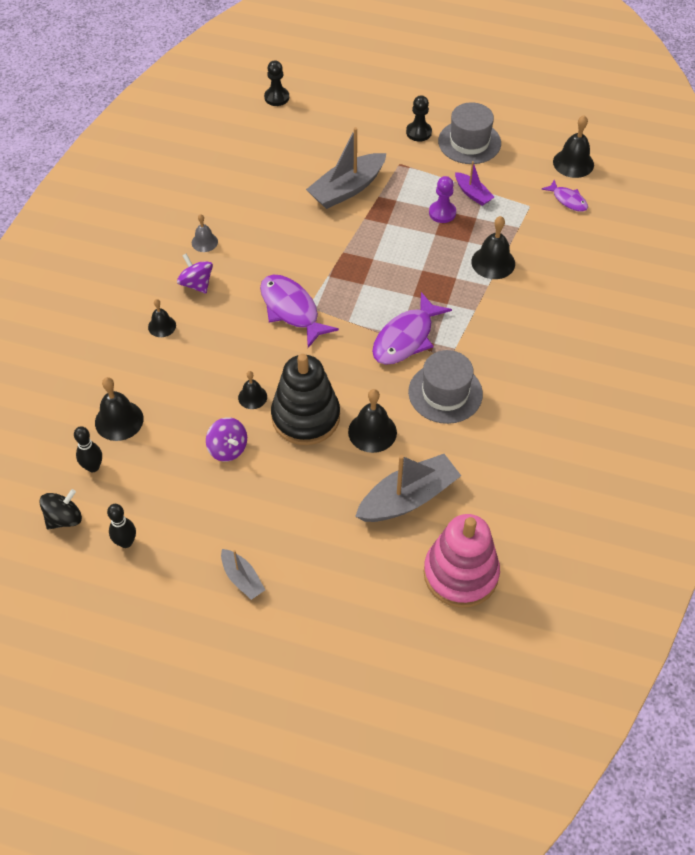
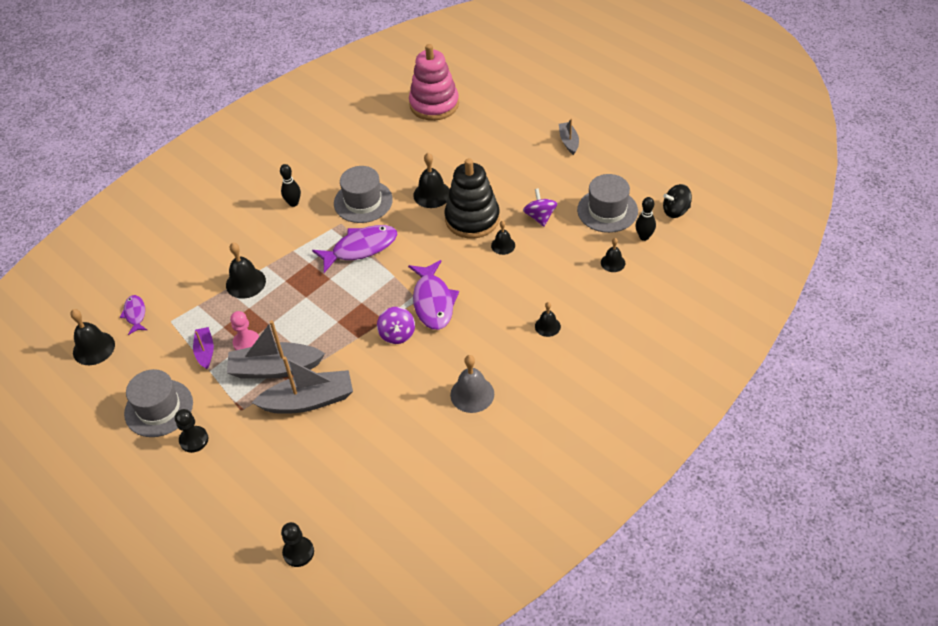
camera: 150 degrees left, 5 degrees down
(119, 420) = (613, 262): black bell -> black bell, size x0.61
(126, 542) = (637, 183): black bowling pin -> black bowling pin (293, 203)
(150, 487) = (607, 210): none -> grey hat
(196, 284) = (500, 354): purple spinning top -> purple spinning top (397, 334)
(204, 242) = (472, 394): grey bell -> grey bell, size x1.64
(408, 498) = (436, 150): grey boat -> grey boat (275, 368)
(442, 213) = (246, 343): purple pawn -> pink pawn

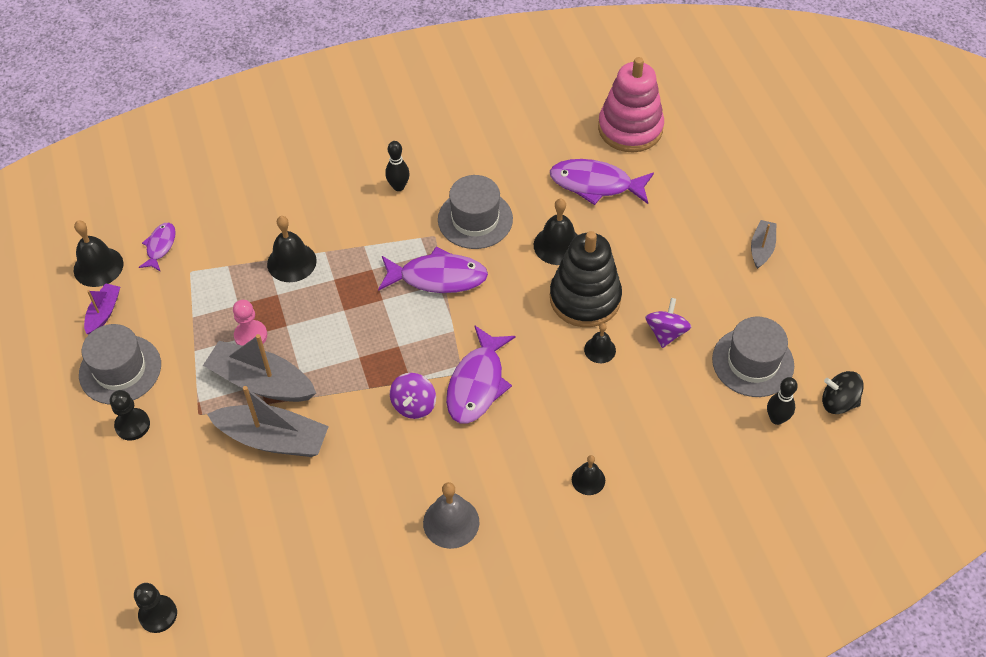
camera: 25 degrees right, 5 degrees up
(205, 351) = (203, 325): purple boat -> purple boat (104, 313)
(433, 147) = (595, 184): none -> purple fish
(613, 262) = (716, 435): black bell -> none

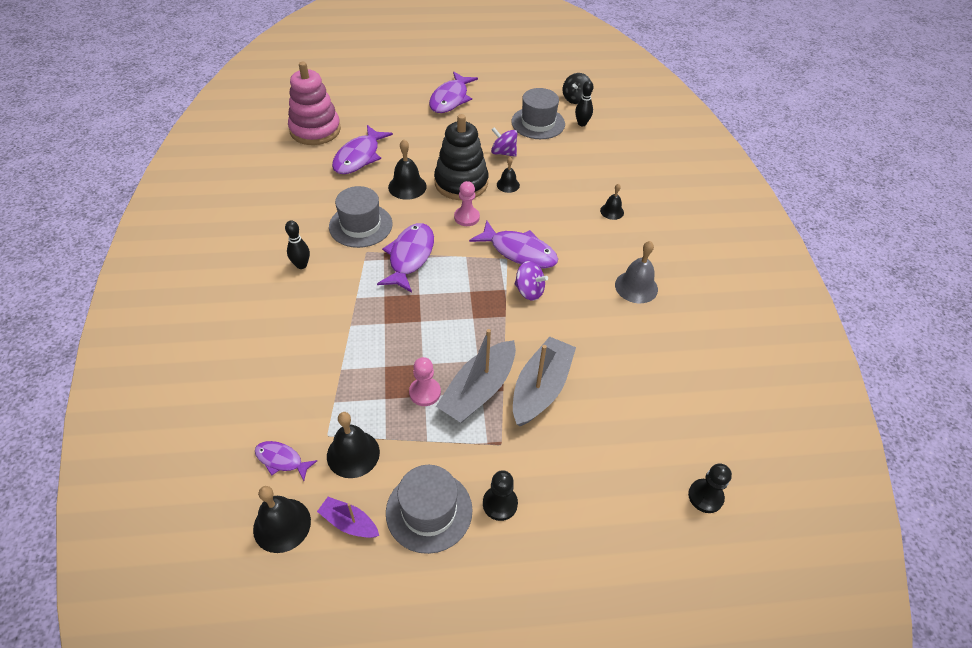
camera: 80 degrees left, 5 degrees down
(291, 262) = (352, 351): black bell -> black bell (353, 454)
(522, 317) = (466, 217): none -> pink pawn
(761, 248) = (450, 99): grey boat -> purple fish

